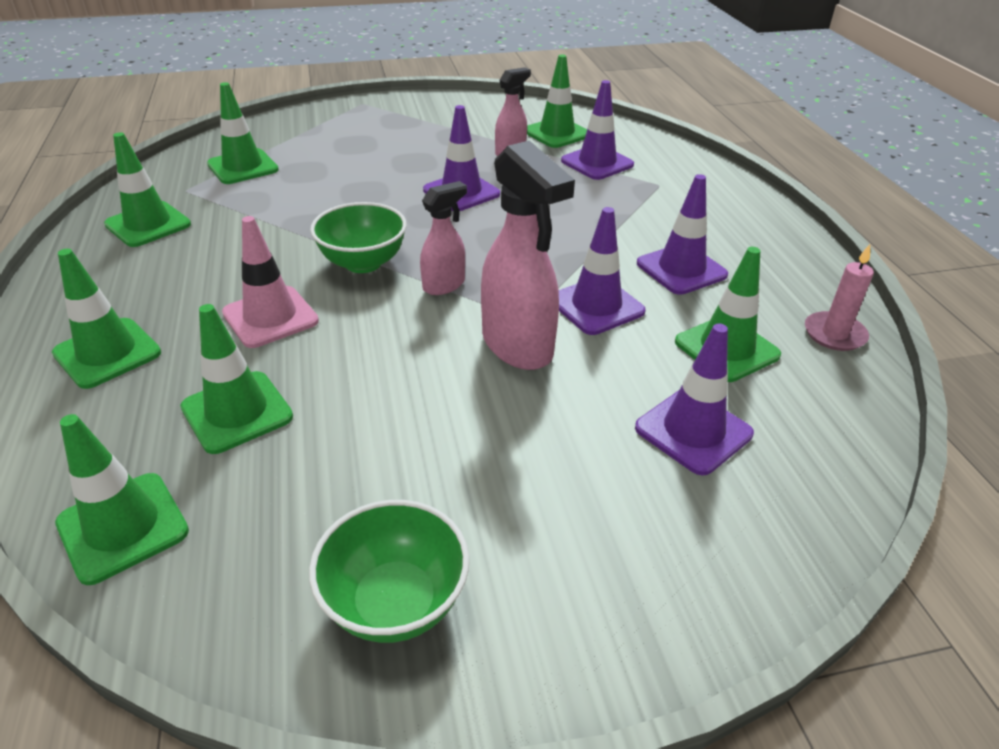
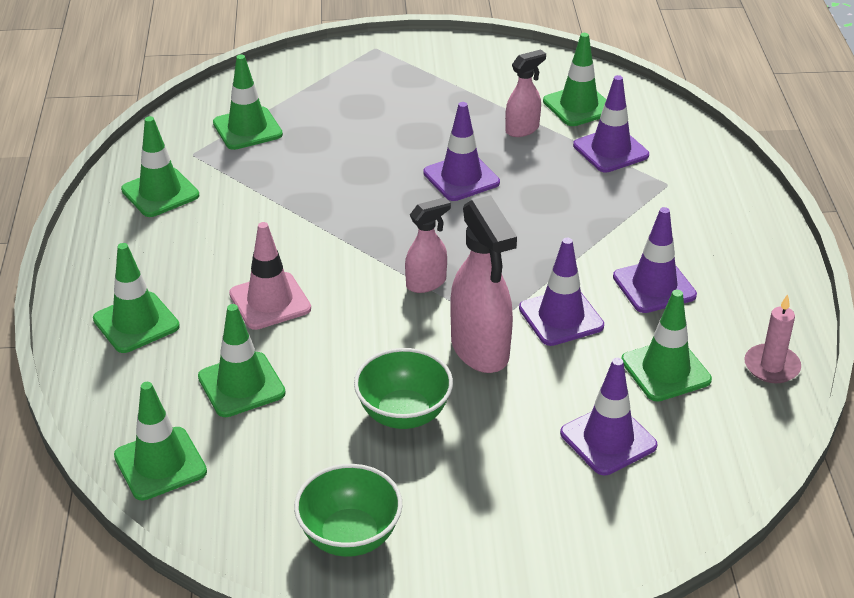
camera: 10 degrees right, 0 degrees up
(363, 263) = (355, 253): green bowl -> green bowl (404, 414)

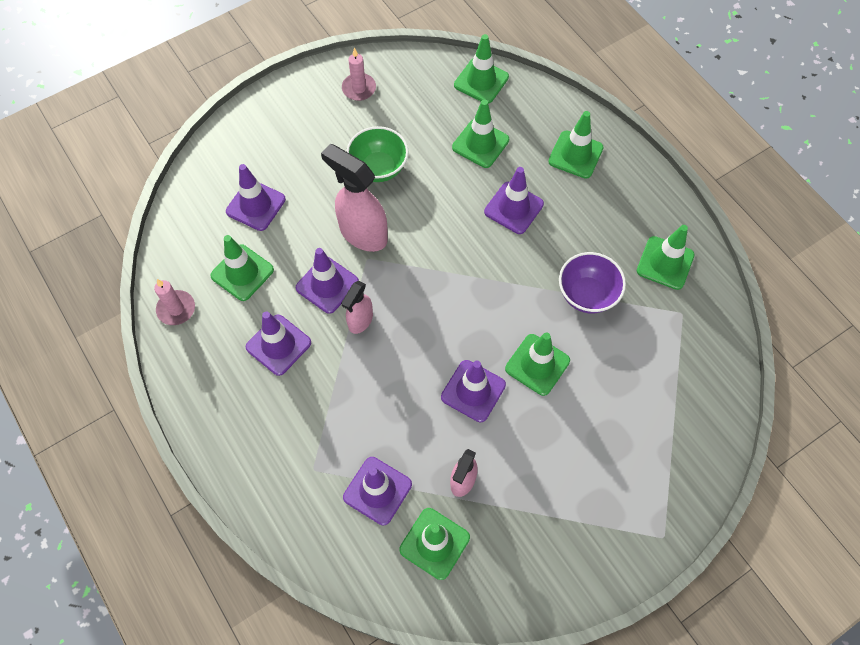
camera: 150 degrees right, 25 degrees up
(247, 129) = (669, 362): green traffic cone -> green traffic cone (537, 364)
(270, 301) = (513, 208): pink traffic cone -> purple traffic cone
(271, 200) = (587, 295): none -> purple bowl
(350, 536) = (359, 88): green bowl -> pink candle
(426, 283) = (429, 271): pink spray bottle -> pink spray bottle (360, 321)

